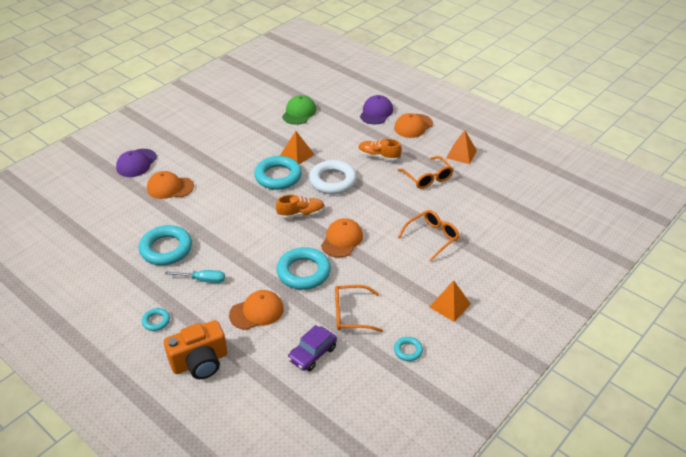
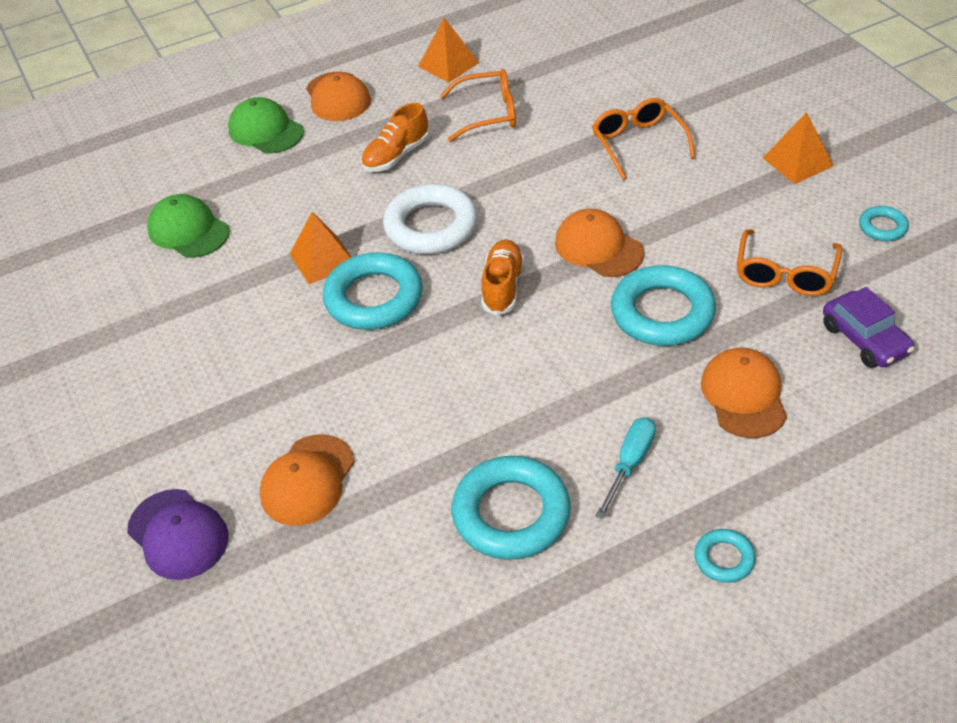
camera: 65 degrees left, 5 degrees up
(200, 362) = (852, 501): orange camera -> none
(376, 112) = (266, 131): purple cap -> green cap

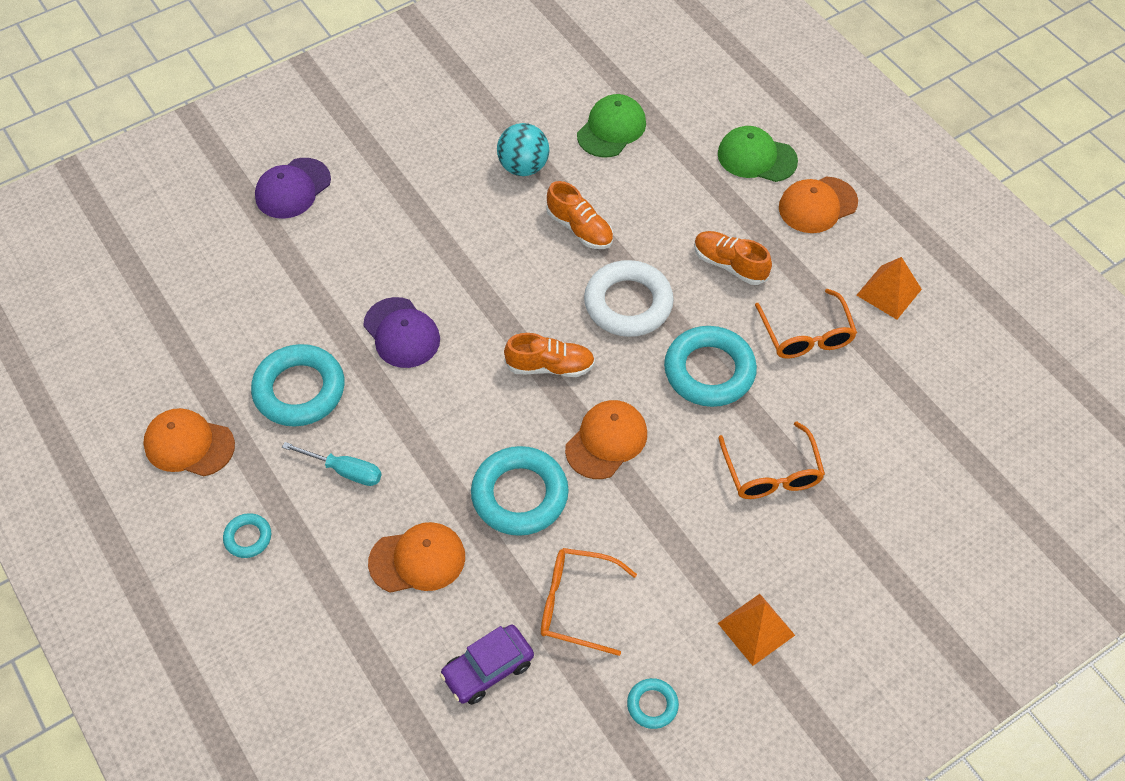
camera: 80 degrees right, 10 degrees up
(219, 303) = (523, 167): none -> turquoise ball
(266, 131) = (756, 157): green cap -> green cap turned 105 degrees counterclockwise
(308, 480) = (337, 256): orange cap -> orange cap (189, 445)
(322, 259) = (580, 228): orange pyramid -> orange shoe
(374, 298) = (532, 272): turquoise ring -> turquoise ring (709, 371)
(439, 413) = (402, 333): none -> purple cap
(638, 143) = (771, 473): orange glasses -> orange glasses turned 105 degrees clockwise

